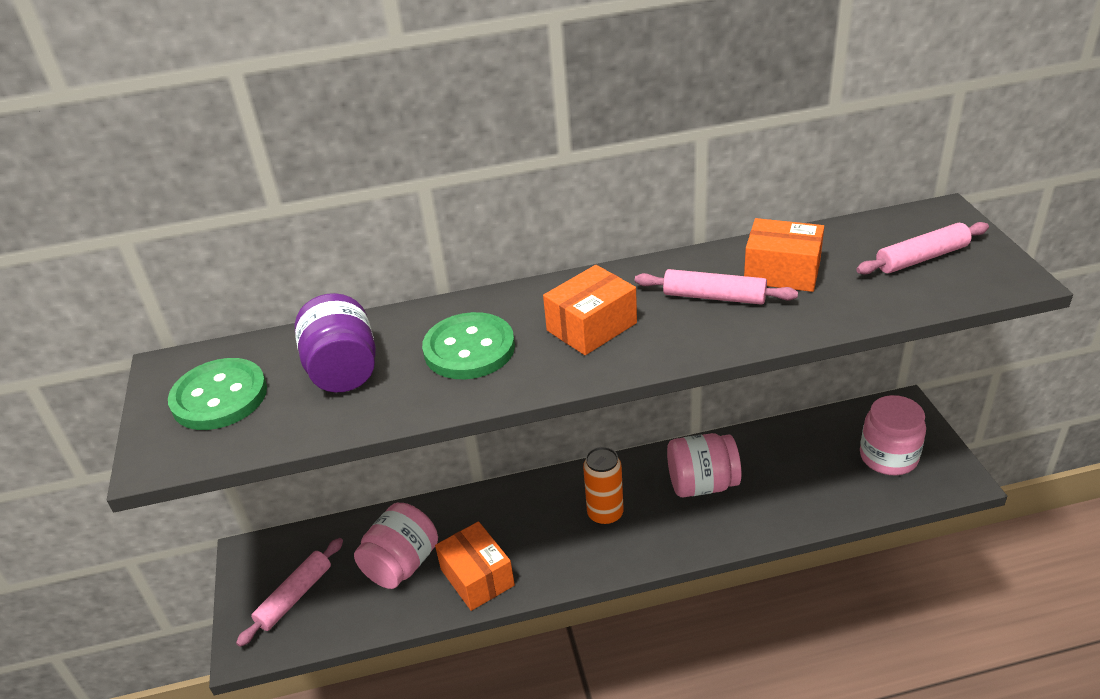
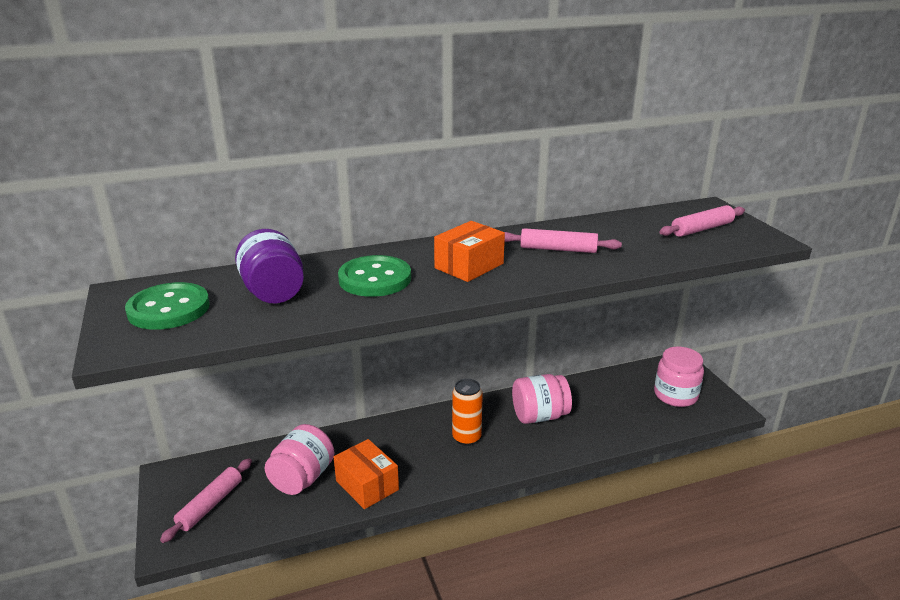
camera: 10 degrees left, 10 degrees down
(782, 272) = (604, 236): orange box -> none

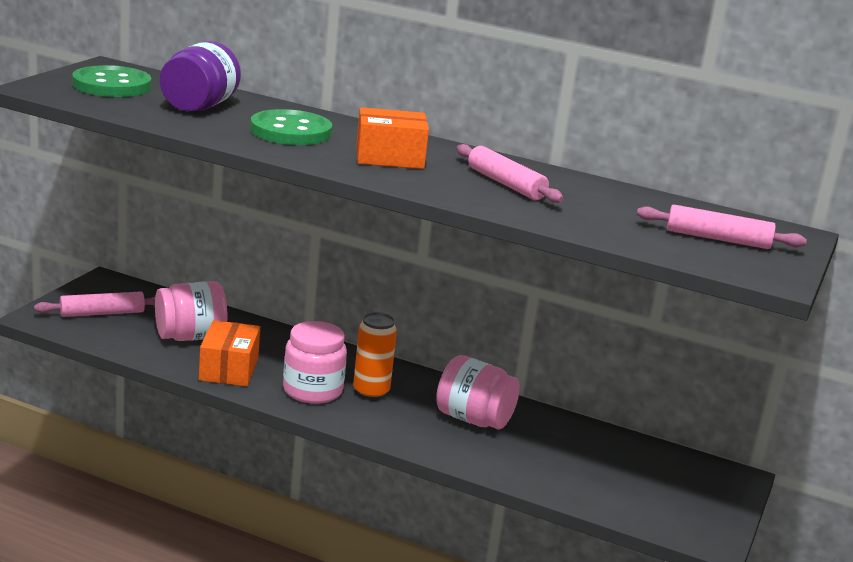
camera: 40 degrees right, 5 degrees down
(675, 395) = (665, 492): pink jar -> pink jar (312, 390)

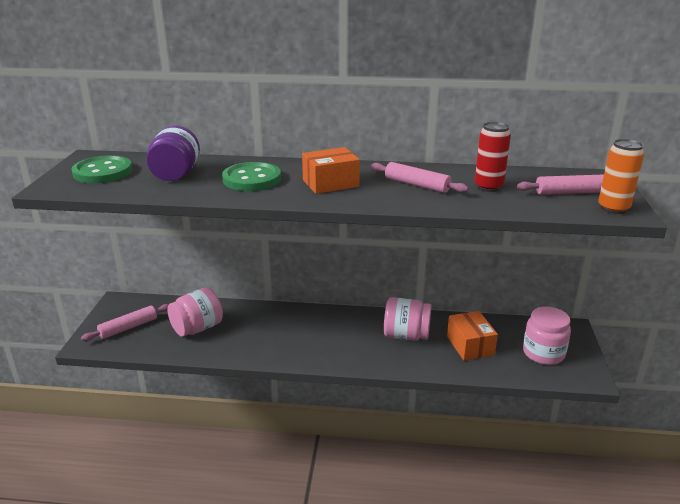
camera: 15 degrees left, 5 degrees up
(229, 369) = (236, 346): orange box -> orange box (470, 345)
(312, 390) = (298, 345): pink jar -> pink jar (543, 353)
(371, 392) = (334, 335): orange can -> orange can (613, 208)
(605, 208) = (488, 187): none -> red can

